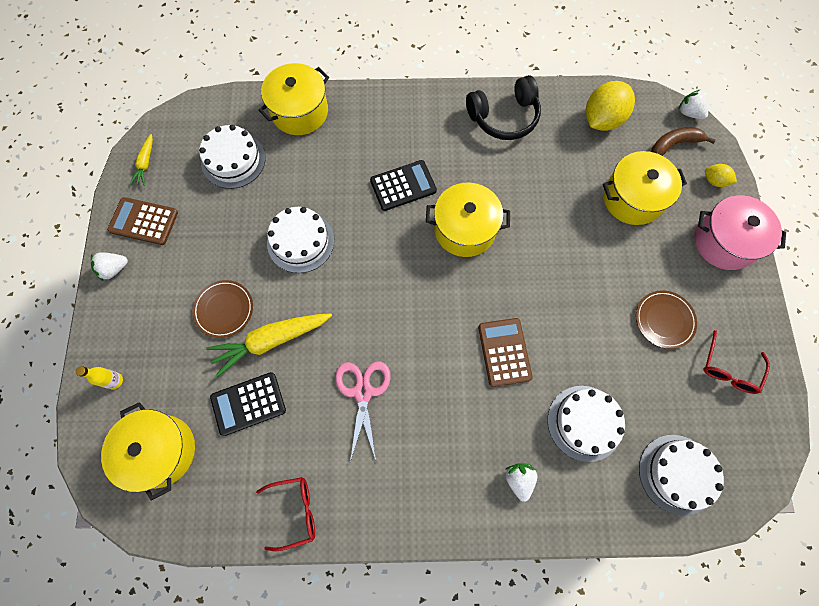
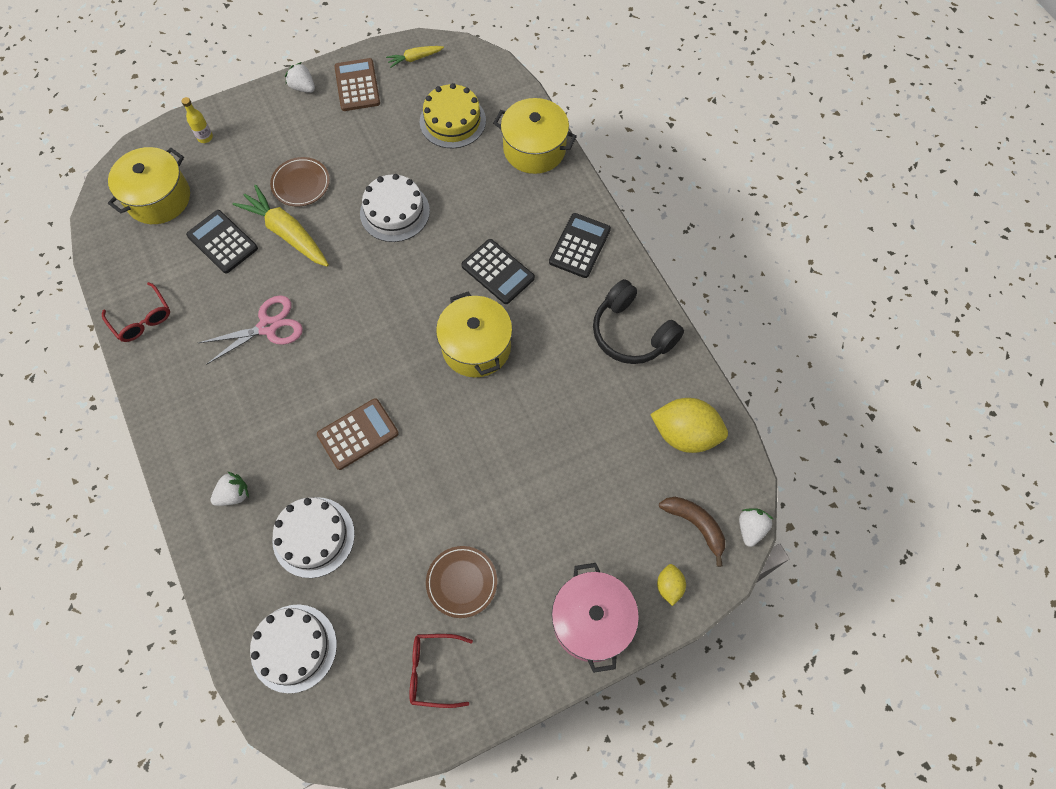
camera: 65 degrees right, 5 degrees down
(233, 160) = (452, 121): white cake -> yellow cake
(410, 119) = (579, 246): none -> black calculator
(632, 198) = (597, 501): yellow pot -> none

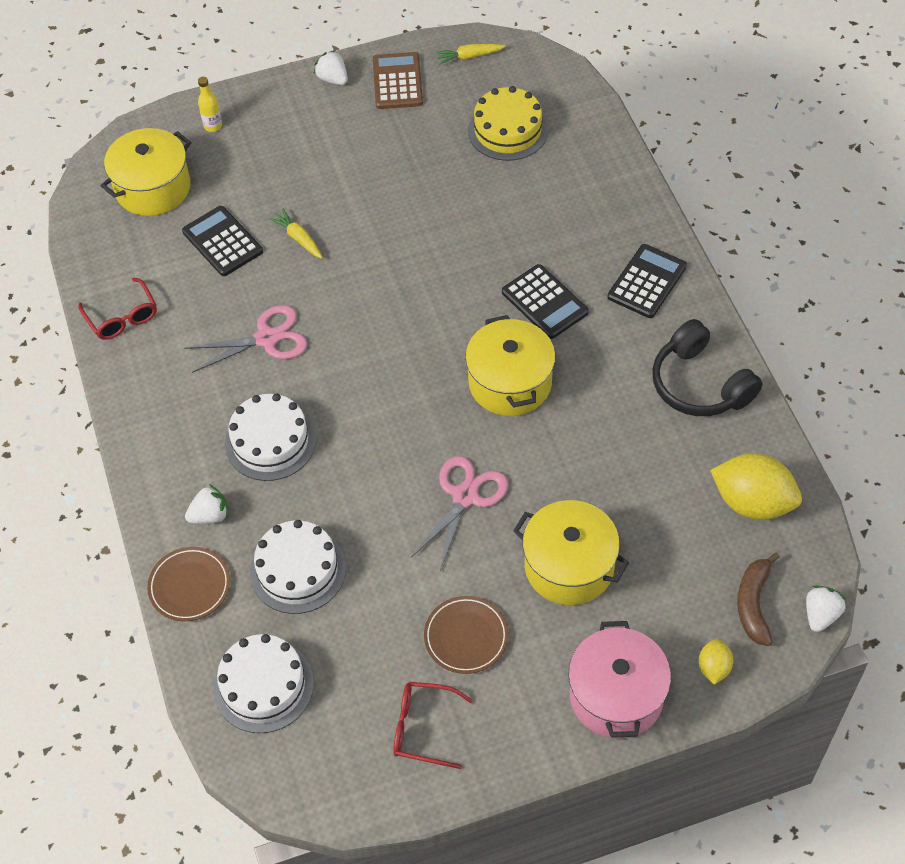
camera: 10 degrees right, 10 degrees down
(287, 233) = (299, 238): yellow carrot -> yellow carrot, size x0.52
(301, 184) = (320, 185): brown plate -> brown plate (189, 586)
(358, 434) = (360, 464): brown calculator -> none
(394, 212) = (428, 225): white cake -> white cake (270, 441)
(449, 454) = (465, 496): none -> pink scissors
(534, 149) = (603, 169): yellow pot -> yellow pot (569, 566)
(695, 525) = (753, 604): brown banana -> brown banana turned 135 degrees counterclockwise

